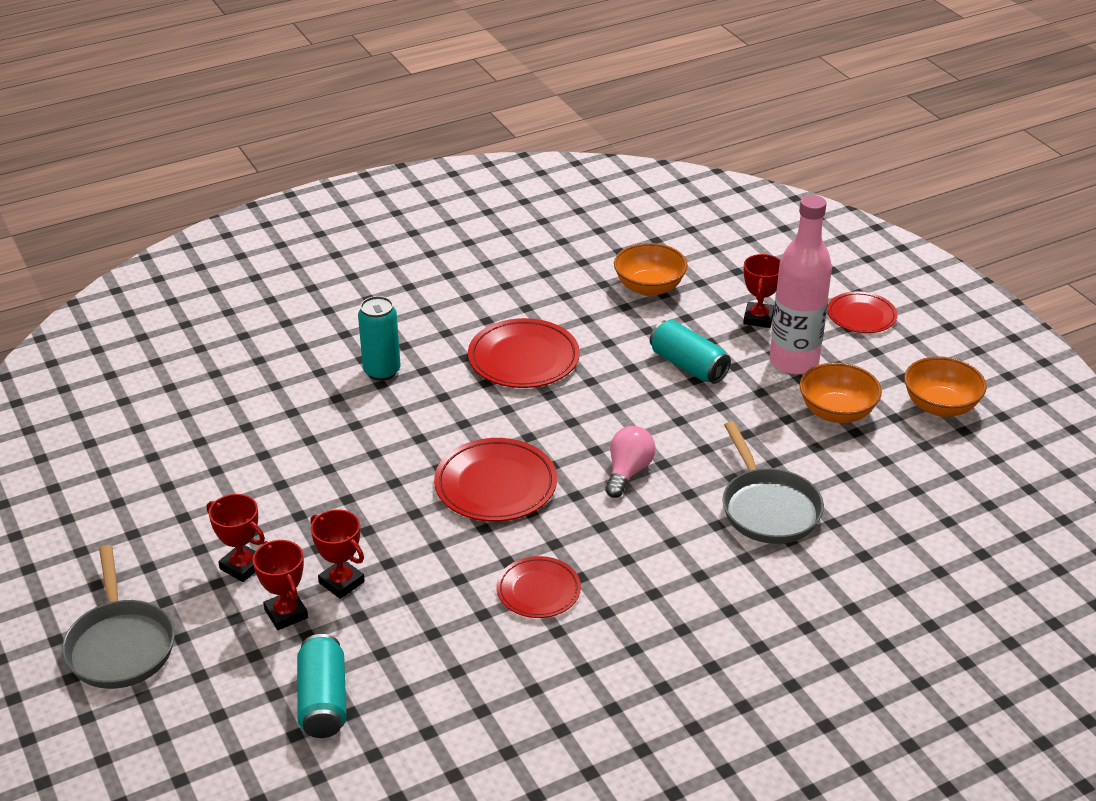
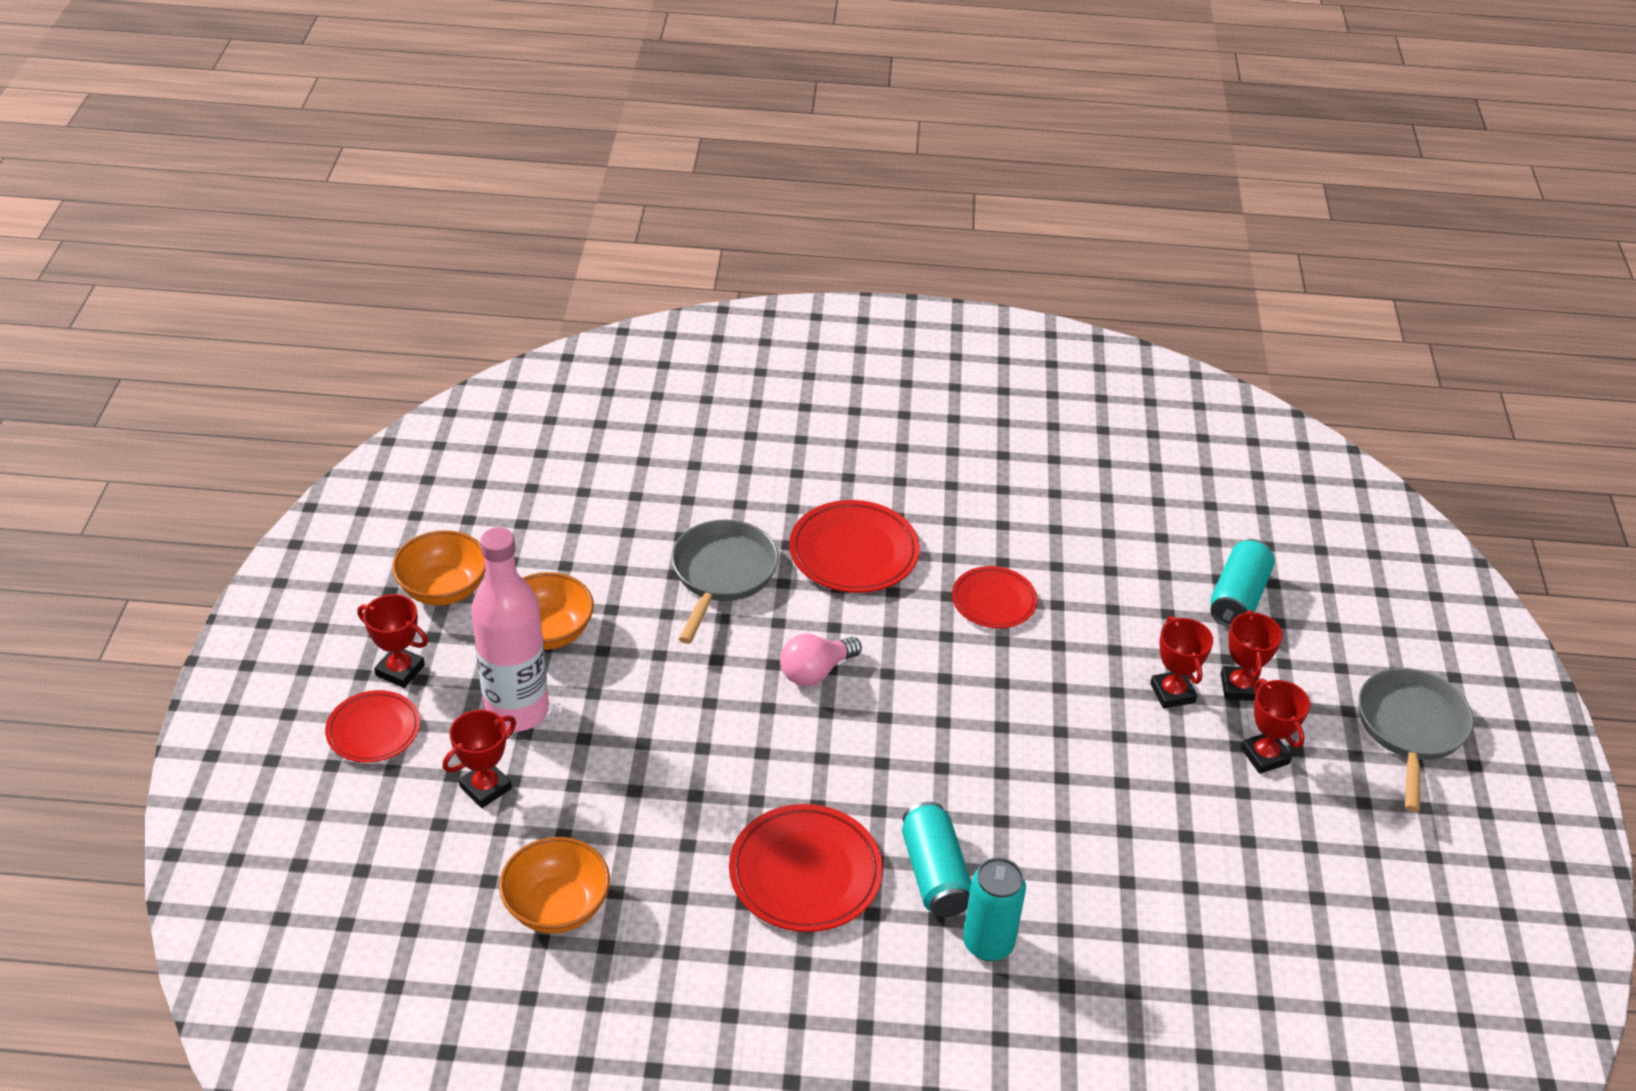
camera: 150 degrees left, 5 degrees up
(495, 485) = (958, 722): red plate -> red plate (854, 552)
(688, 365) = (631, 764): turquoise can -> turquoise can (934, 874)
(894, 350) = (400, 670): none -> red trophy

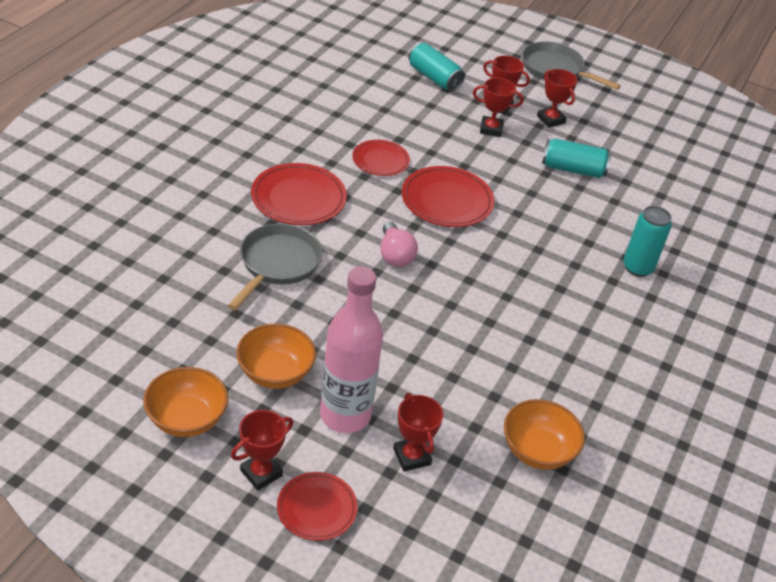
camera: 70 degrees left, 0 degrees up
(722, 574) = (277, 264): grey pan -> grey pan turned 75 degrees clockwise
(805, 873) = (558, 321): red plate -> red plate (447, 201)
(934, 874) = (580, 269): turquoise can -> turquoise can (573, 169)
(1264, 756) = (551, 120): red trophy -> red trophy turned 60 degrees clockwise

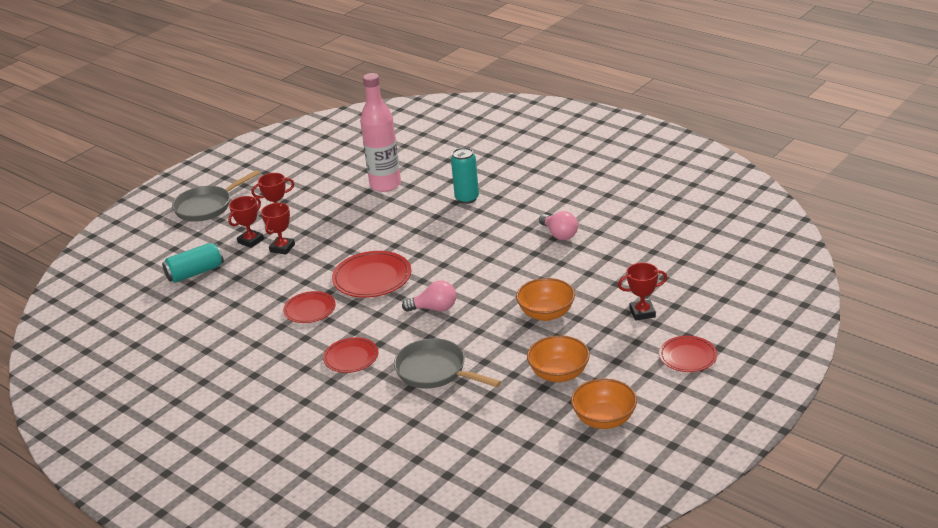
camera: 70 degrees left, 10 degrees down
(261, 473) = (657, 382): red trophy -> none
(298, 198) = (351, 358): red plate -> red plate, size x0.64
(345, 415) = (603, 341): pink bottle -> pink bottle (385, 185)
(537, 451) = (638, 260): orange bowl -> orange bowl (546, 313)
(573, 169) = (347, 213): turquoise can -> none
(578, 363) = (559, 234): none -> pink light bulb

